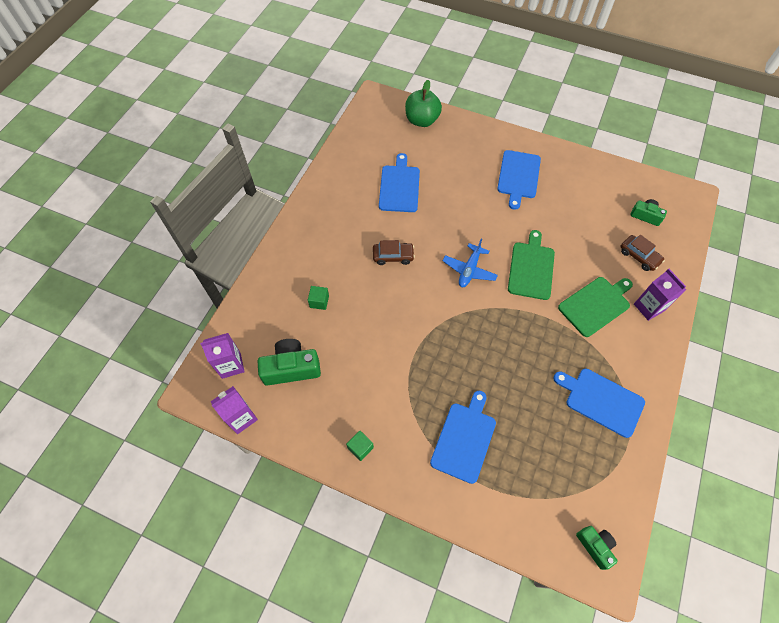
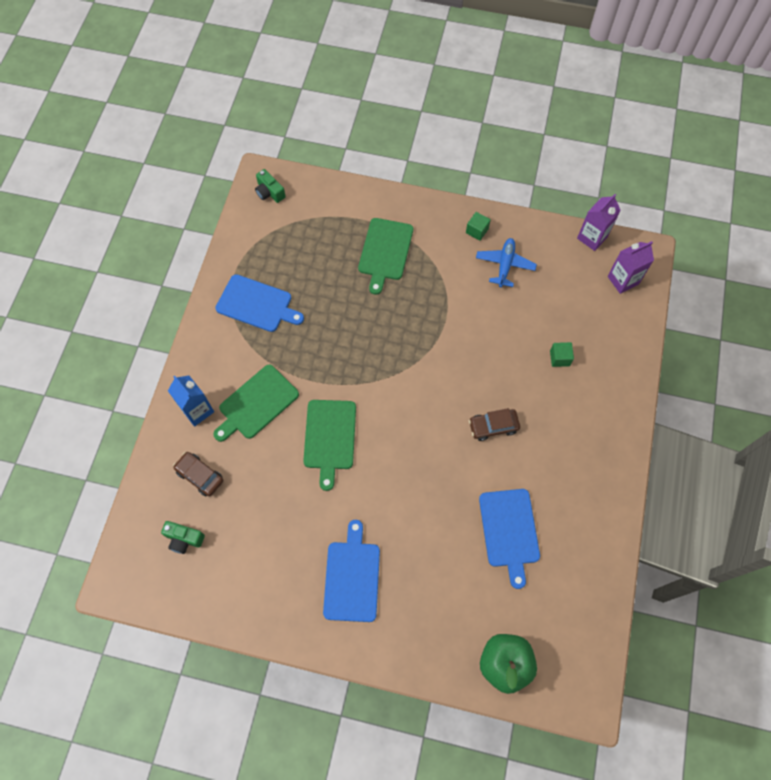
camera: 170 degrees right, 5 degrees up
(291, 368) = (563, 287): green camera -> none
(464, 439) = (385, 252): blue cutting board -> green cutting board
(469, 270) = (401, 423): blue plane -> blue plane (505, 265)
(648, 307) = (197, 410): purple carton -> blue carton

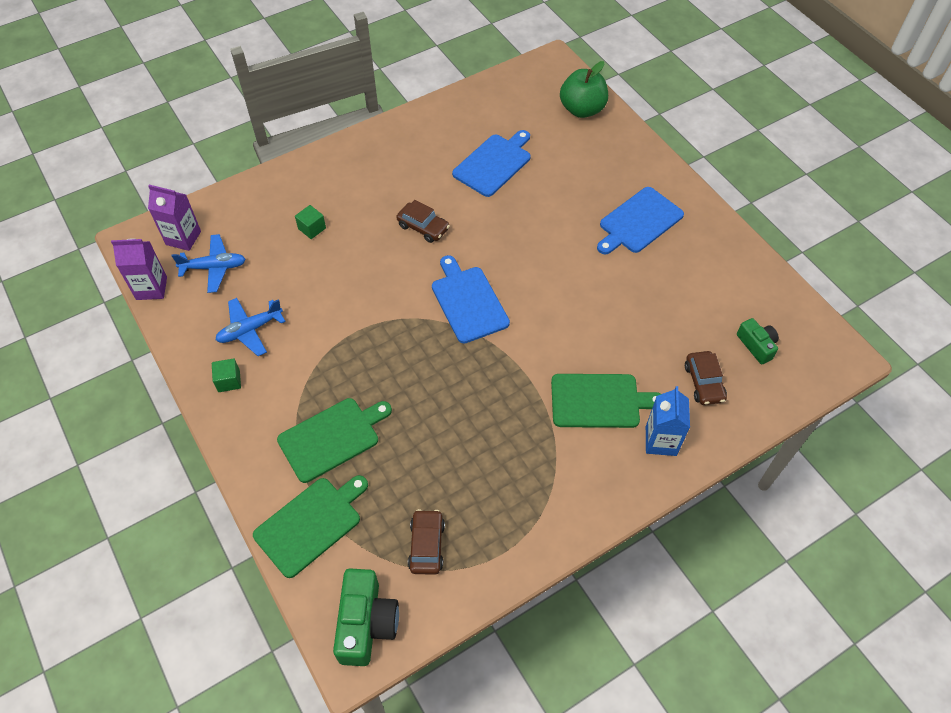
camera: 135 degrees left, 10 degrees down
(257, 304) = (510, 497): blue cutting board -> blue cutting board (468, 302)
(269, 192) = (366, 623): green camera -> green camera, size x1.68
(276, 245) = (426, 545): none -> brown car
(330, 437) = (561, 322): green cutting board -> green cutting board (310, 524)
(578, 280) = (214, 267): none -> blue plane

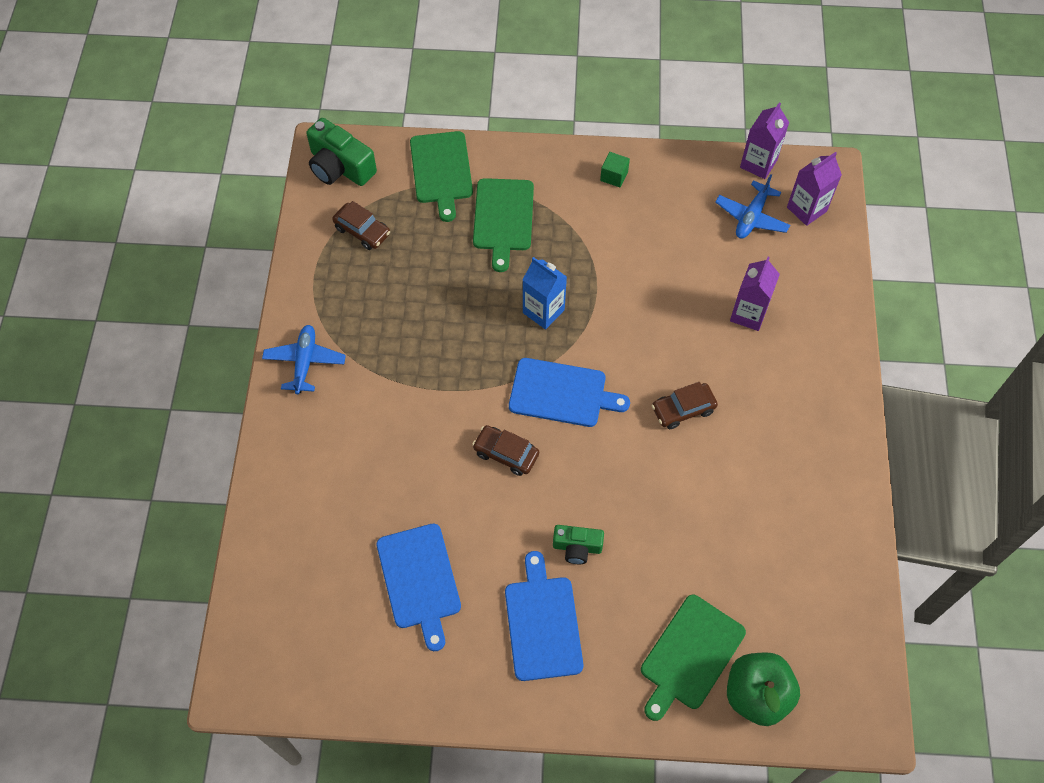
camera: 125 degrees right, 5 degrees up
(250, 330) = (657, 212): blue plane -> blue plane (305, 362)
(312, 228) = (748, 314): green cube -> purple carton
(494, 163) = (729, 533): blue cutting board -> blue cutting board (419, 580)
(599, 401) = (376, 429): green cutting board -> green cutting board (690, 655)
(661, 441) = (300, 450): blue carton -> blue carton (543, 311)
(704, 382) = (320, 531): brown car -> brown car (506, 454)
(756, 345) = (315, 613): green camera -> green camera (577, 547)

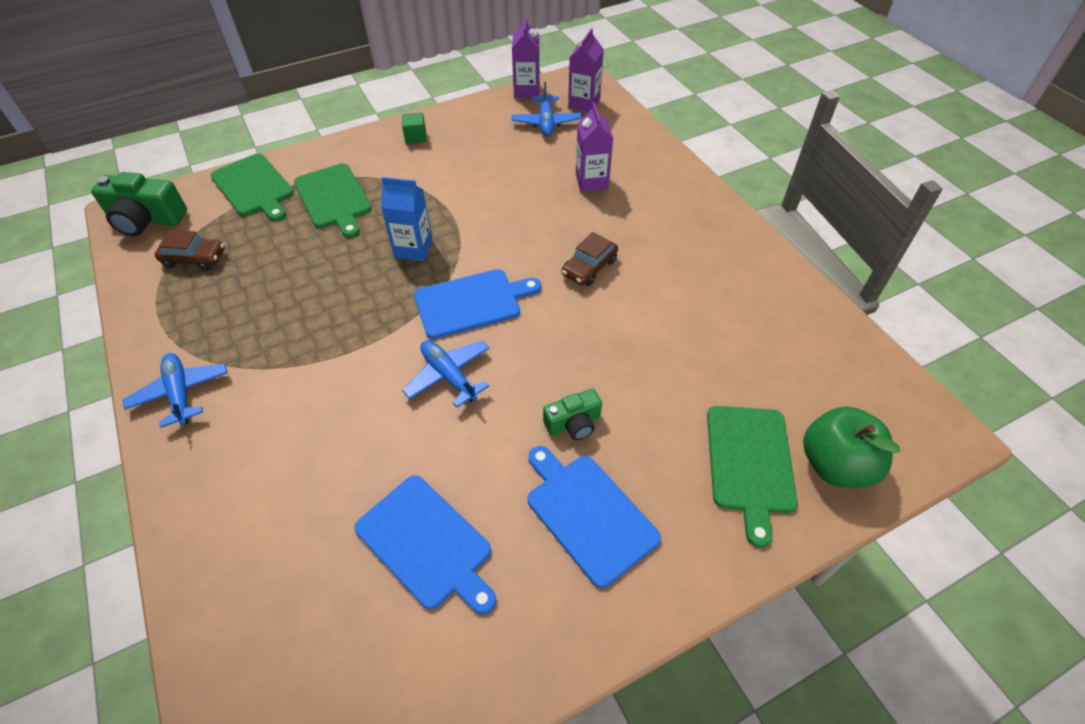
camera: 30 degrees left, 10 degrees down
(506, 454) = (449, 376): brown car -> blue plane

